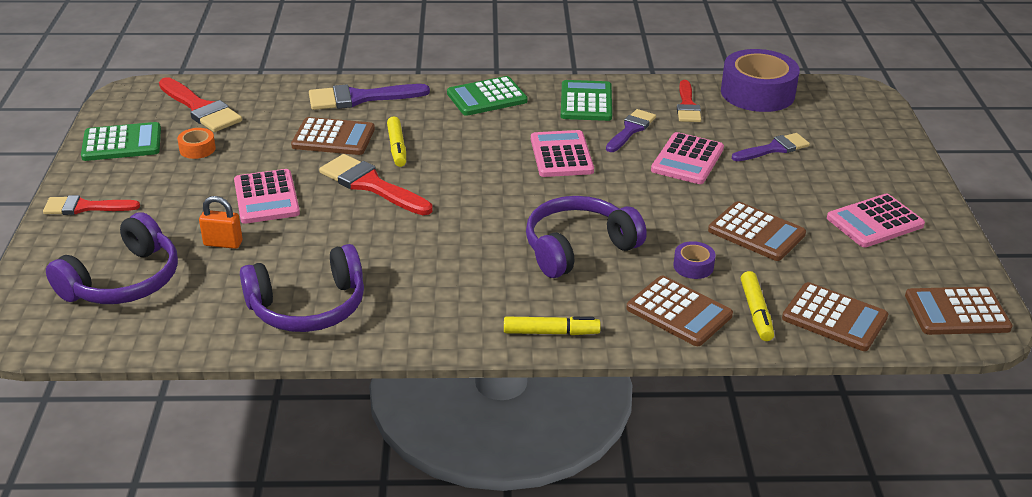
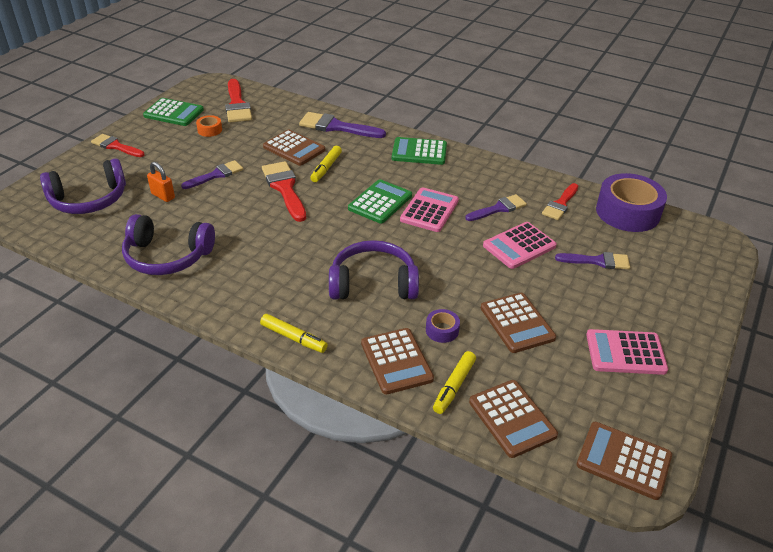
camera: 30 degrees right, 5 degrees up
(266, 197) = (216, 175): pink calculator -> purple brush
(586, 102) = (486, 177): green calculator -> green calculator (380, 202)

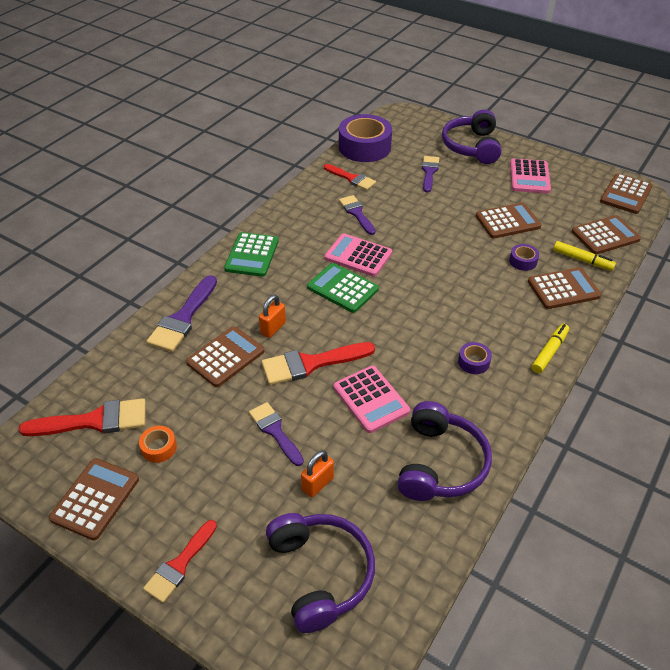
camera: 85 degrees left, 5 degrees up
(174, 113) = (95, 499): green calculator -> brown calculator
(282, 282) = (473, 362): none -> purple tape
(326, 168) = (273, 328): yellow marker -> orange padlock
(373, 283) = (469, 298): purple headphones -> purple headphones (471, 146)
(519, 246) = (411, 208): pink calculator -> pink calculator (371, 399)

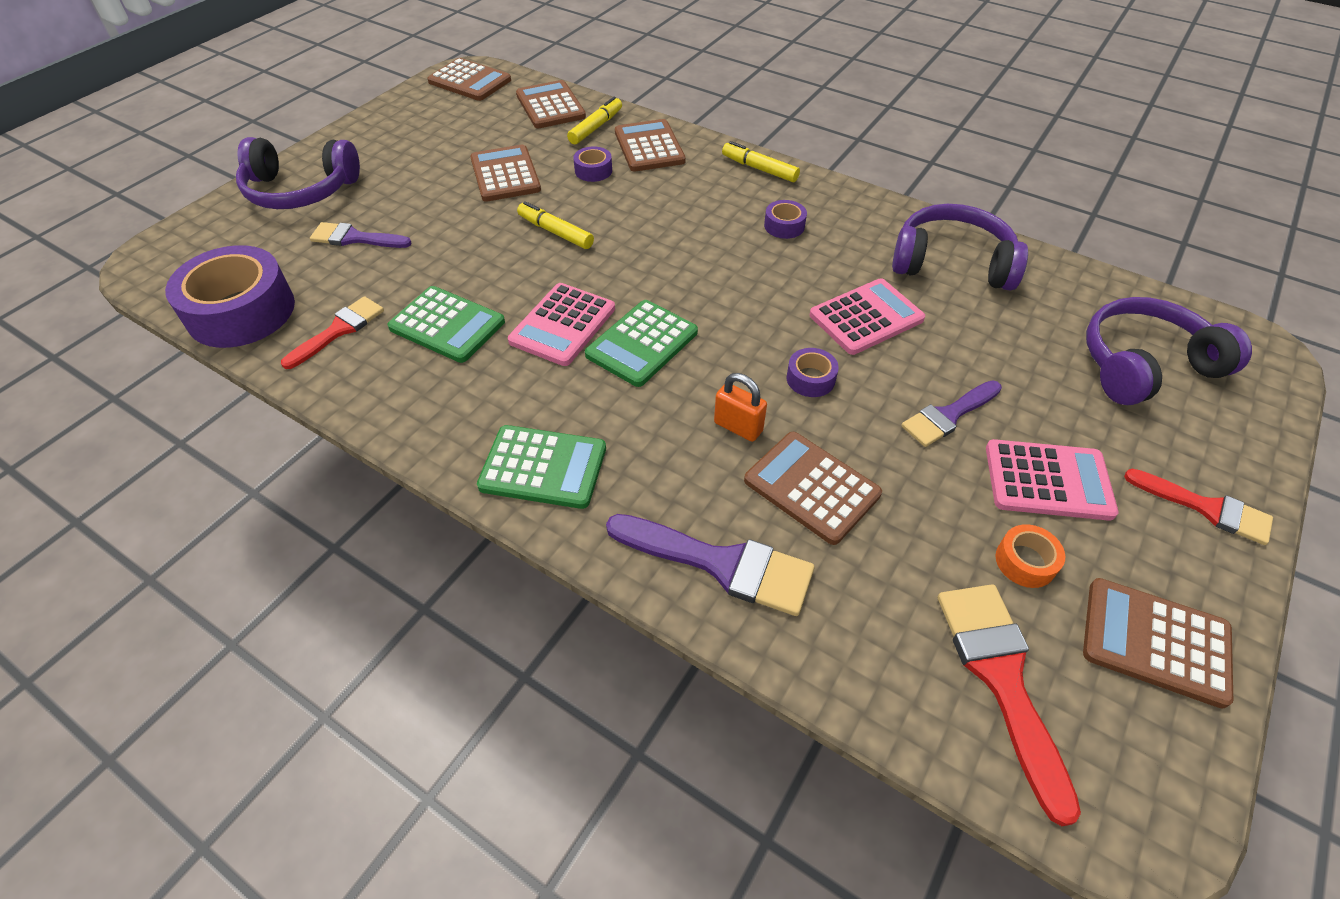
camera: 90 degrees left, 5 degrees up
(311, 364) = (810, 379): red brush -> purple tape
(317, 484) = (1021, 369): orange padlock -> none
(356, 213) = (447, 325): purple brush -> green calculator
(447, 248) = (556, 232): none -> yellow marker
(529, 177) = (405, 146): pink calculator -> pink calculator (1048, 480)

